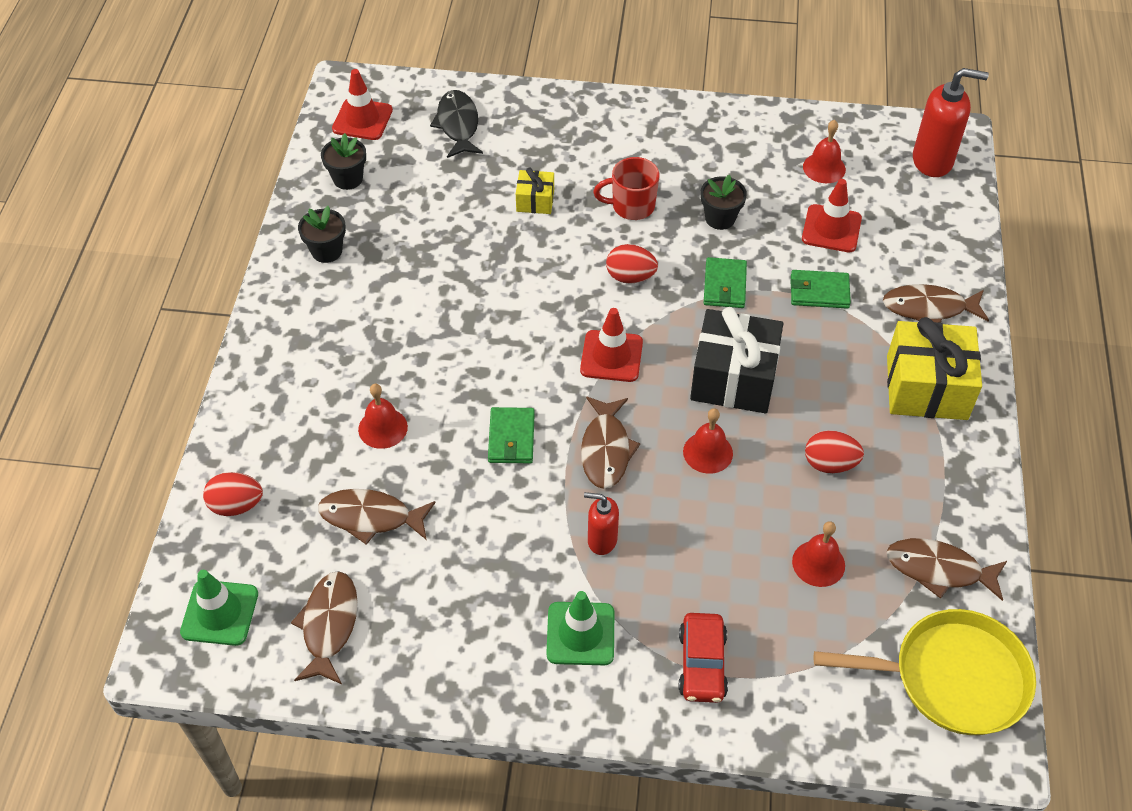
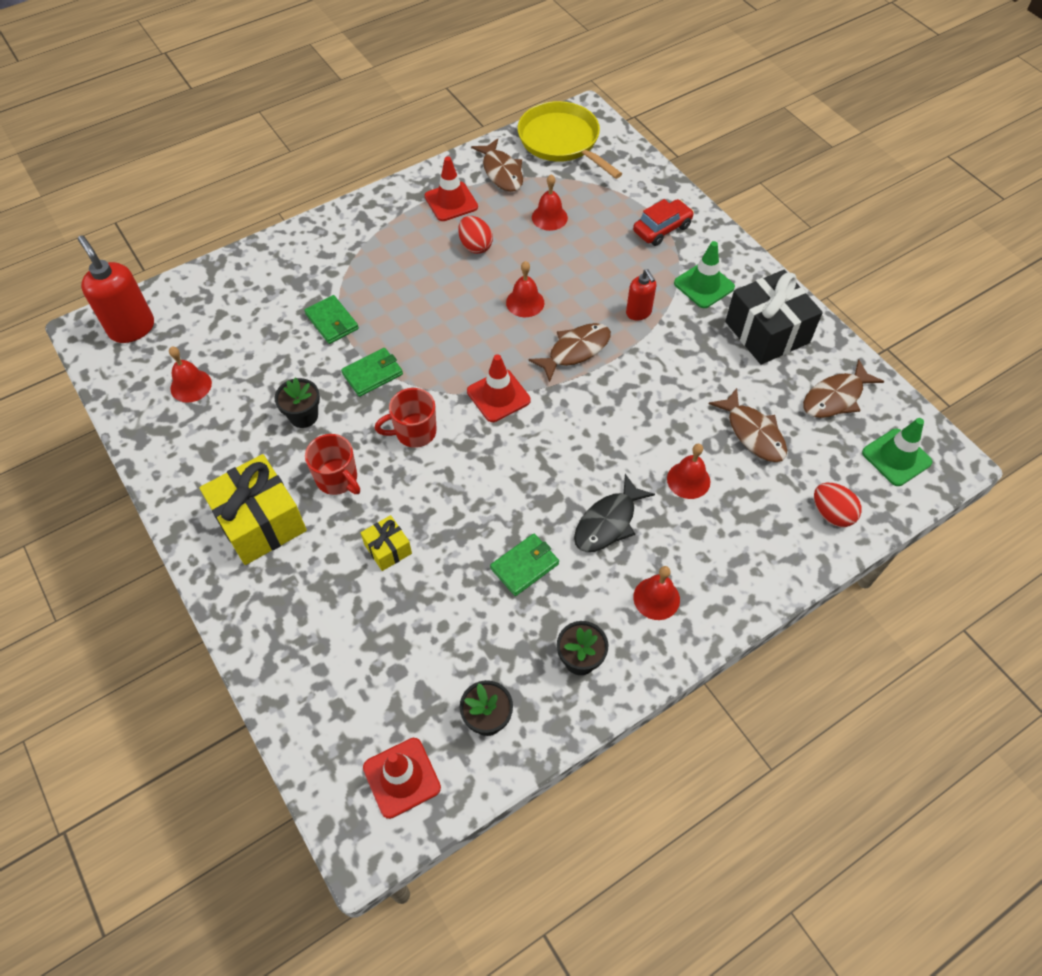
camera: 130 degrees left, 5 degrees up
(315, 327) = (656, 598): none -> red bell
(458, 125) = (341, 683): black fish -> black fish (608, 522)
(511, 438) = (618, 404): green wallet -> green wallet (524, 566)
(630, 277) = (414, 432): red egg -> red mug
(733, 378) = (453, 323): black gift -> black gift (767, 332)
(831, 229) = (260, 347): red traffic cone -> red traffic cone (451, 202)
(926, 387) = (371, 233): yellow gift -> yellow gift (260, 522)
(929, 308) = (297, 262): brown fish -> none

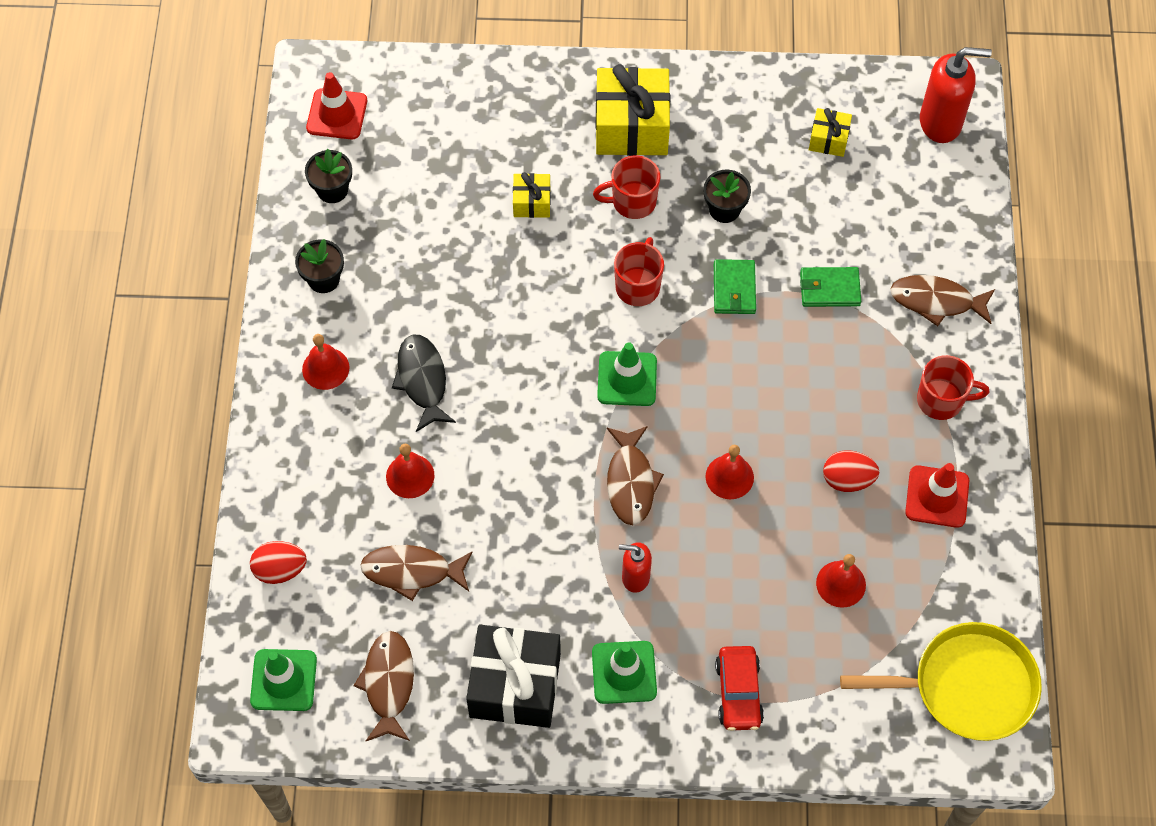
camera: 125 degrees right, 5 degrees up
(191, 386) = (828, 139): red bell -> yellow gift
(378, 228) = (941, 400): none -> red mug
(498, 396) = (627, 379): red traffic cone -> green traffic cone
(501, 172) = (953, 581): brown fish -> brown fish (936, 301)
(524, 566) = (434, 291): green wallet -> none

